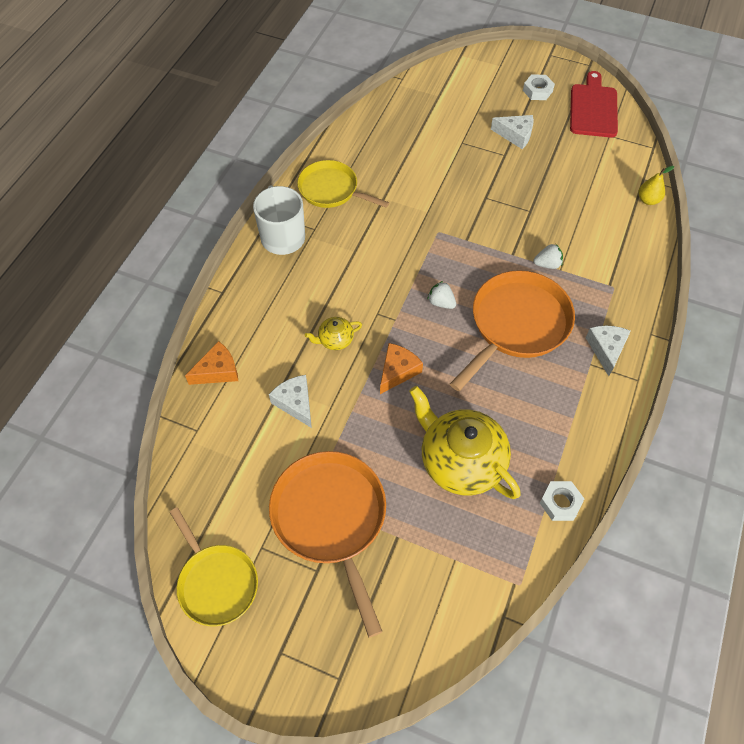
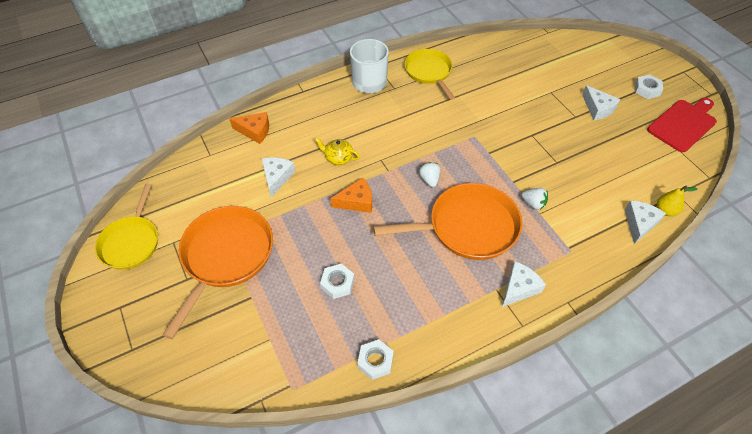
camera: 40 degrees right, 5 degrees down
(460, 461) = (337, 283): yellow teapot -> white nut
(640, 225) = (639, 223): none -> white cheese

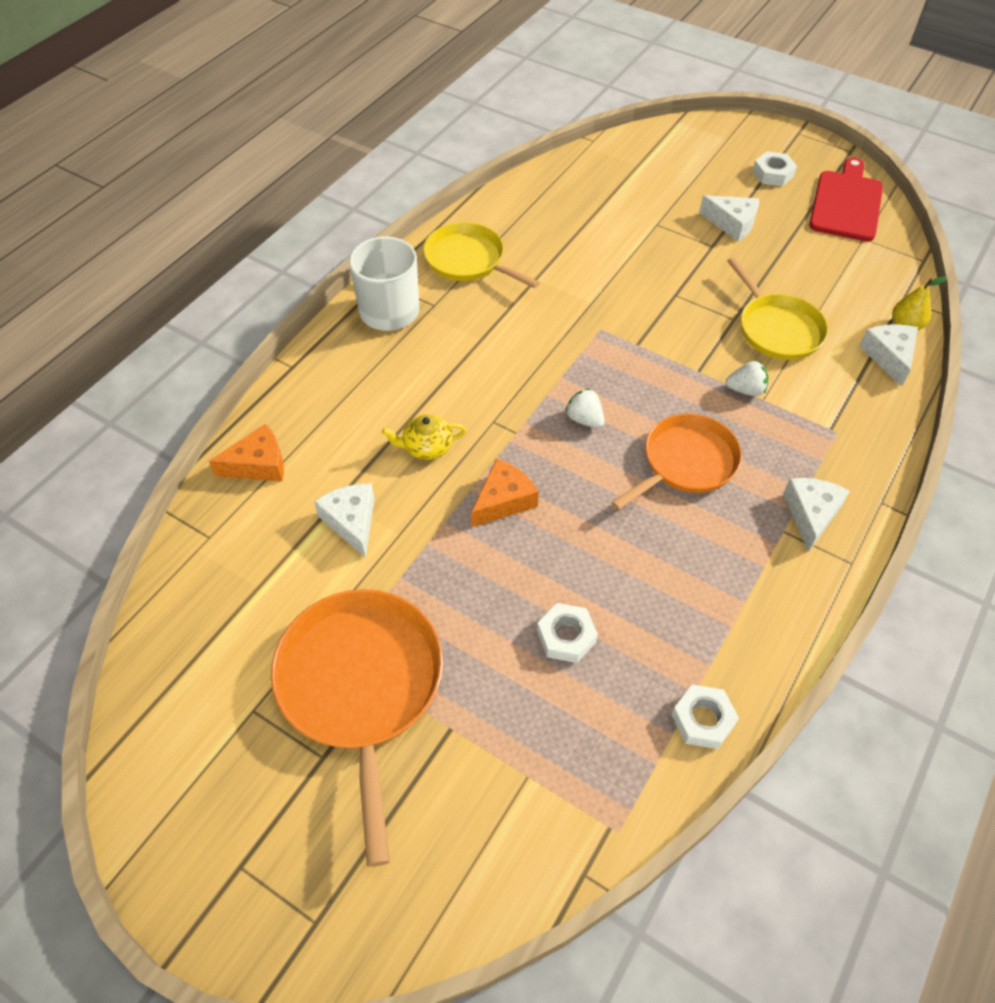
camera: 30 degrees left, 0 degrees up
(131, 242) = (177, 749): yellow pan -> yellow pan (777, 329)
(468, 227) = (686, 463): orange pan -> orange pan, size x0.66

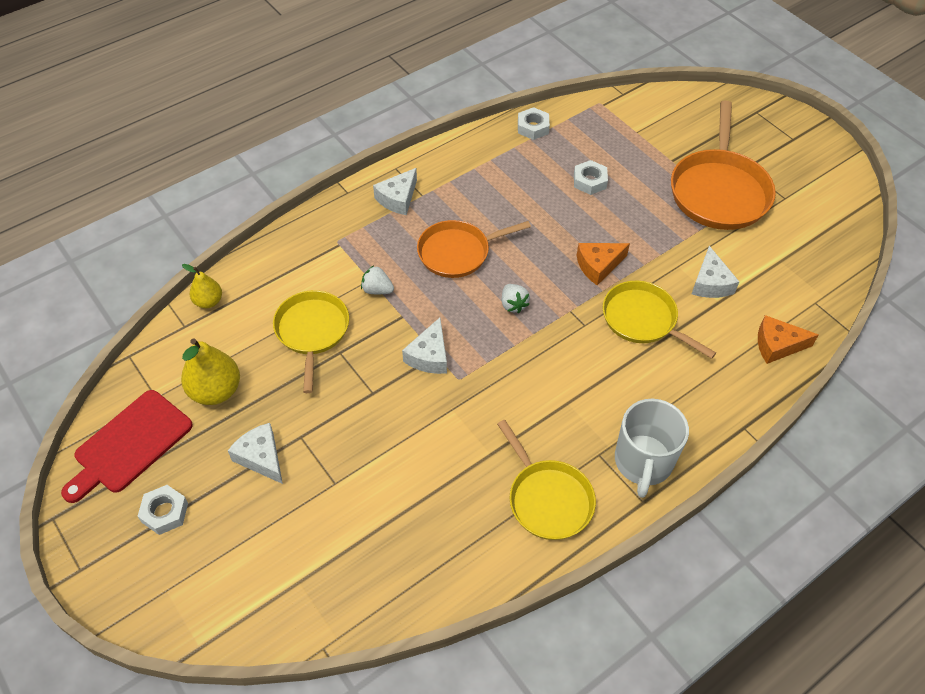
camera: 160 degrees left, 0 degrees up
(427, 447) = (642, 319): yellow teapot -> yellow pan
(817, 256) = (215, 391): none -> yellow pear
(889, 356) = (247, 281): white cheese -> white cheese (429, 356)

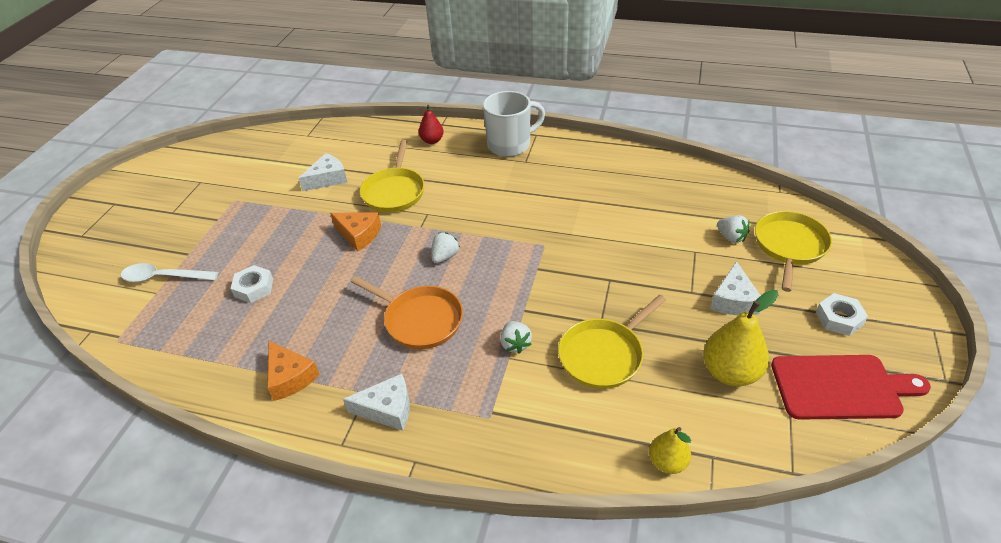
camera: 125 degrees left, 10 degrees down
(318, 529) = (731, 237): none -> white strawberry
(429, 356) = (543, 271): white cheese -> none
(533, 127) = (192, 369): white nut -> none
(547, 499) = (580, 164): yellow pan -> yellow pan (789, 246)
(652, 140) = (164, 277): none -> white spoon
(713, 398) = (432, 141): none -> red pear
(719, 191) = (214, 214): orange pan -> none
(777, 345) = (361, 135): orange cheese -> orange cheese (290, 377)

